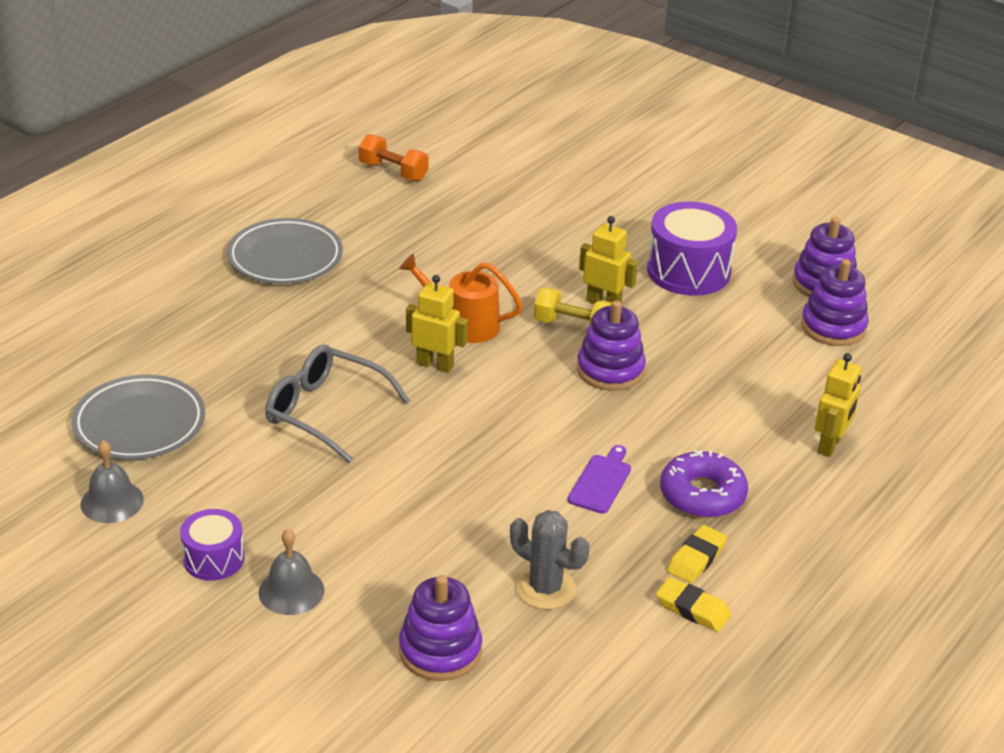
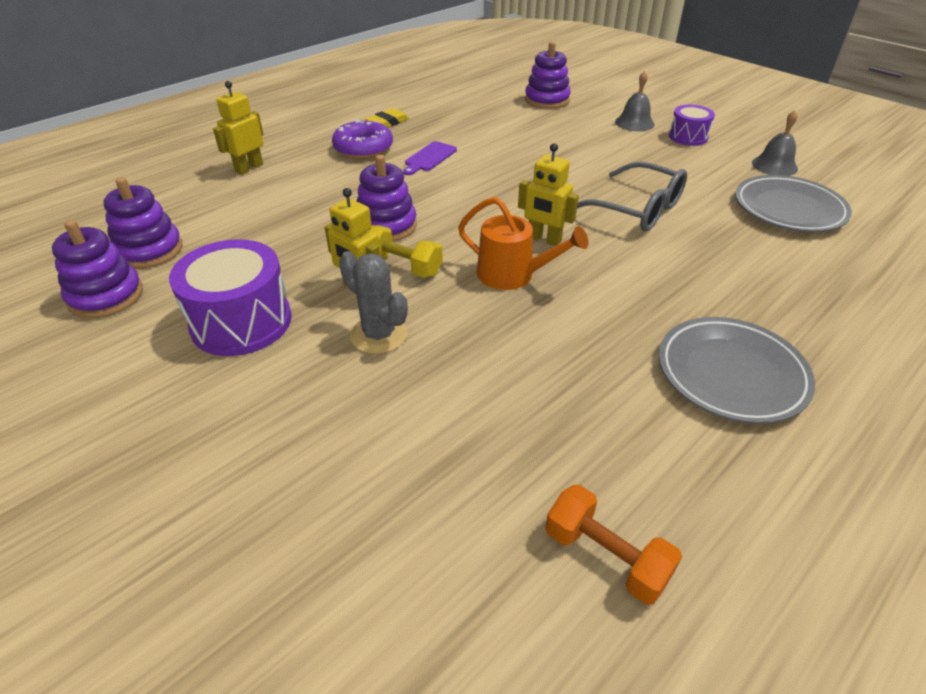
camera: 170 degrees left, 5 degrees up
(545, 588) = (483, 116): grey cactus -> grey cactus (379, 335)
(692, 609) = (403, 106): yellow eraser -> none

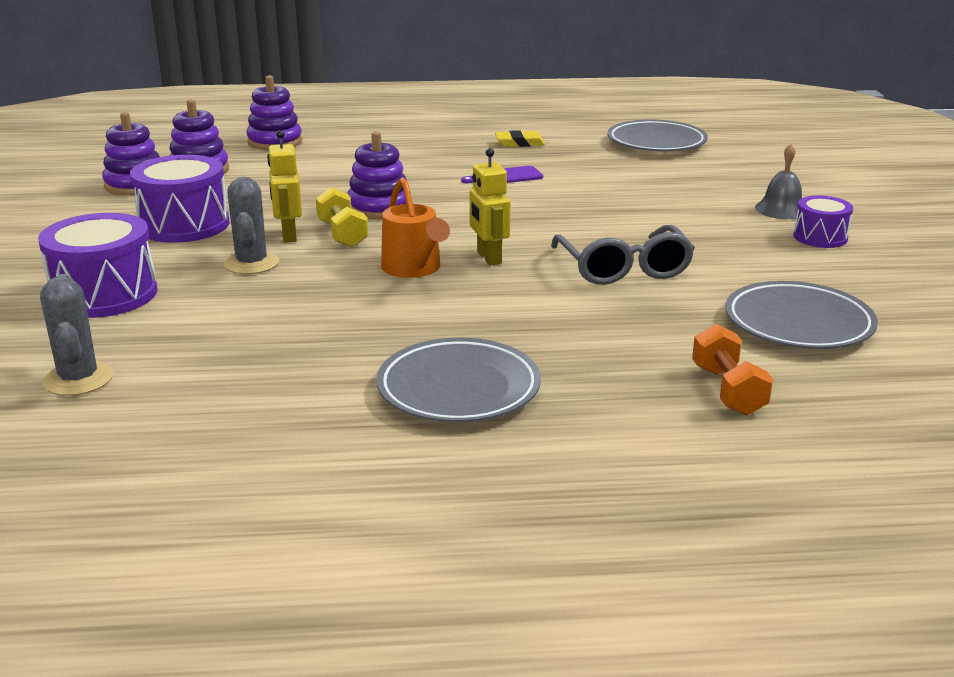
camera: 40 degrees right, 15 degrees down
(249, 168) = (349, 143): yellow robot -> none
(299, 448) = (105, 294): none -> purple drum
(363, 148) = (462, 155): purple donut -> none
(452, 572) = (78, 379): none -> grey cactus
(476, 92) = (656, 142): none -> grey plate
(547, 100) = (720, 166): purple stacking toy -> purple stacking toy (275, 142)
(606, 557) = (168, 418): orange dumbbell -> orange dumbbell (728, 390)
(774, 165) = (874, 289): grey bell -> none

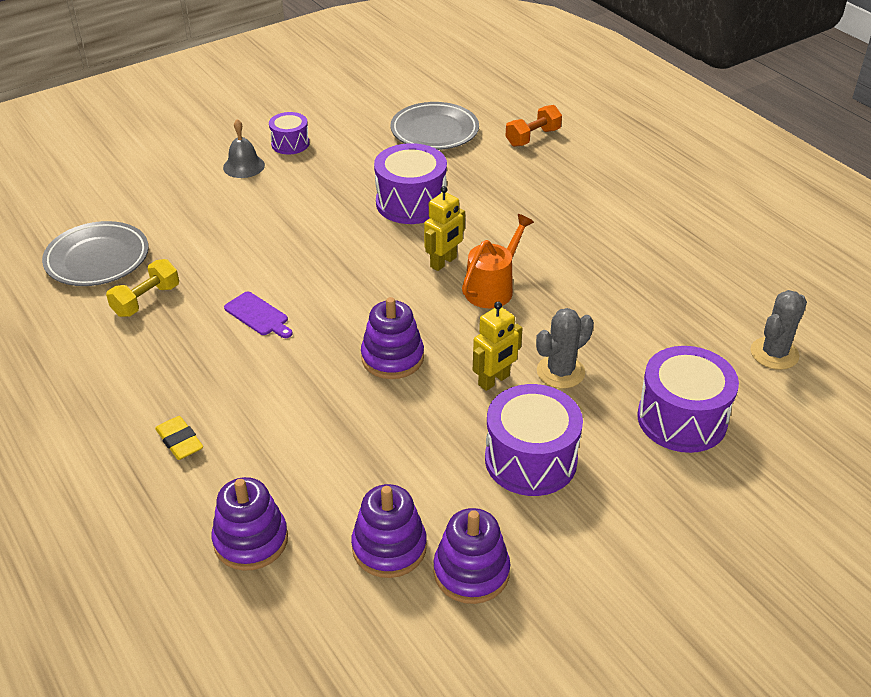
camera: 120 degrees left, 15 degrees up
(342, 234) = (465, 351): yellow dumbbell -> yellow dumbbell (146, 300)
(458, 389) = (621, 212): grey plate -> none
(520, 143) = (146, 342): yellow eraser -> yellow eraser (180, 441)
(624, 269) = (411, 203): grey glasses -> purple drum

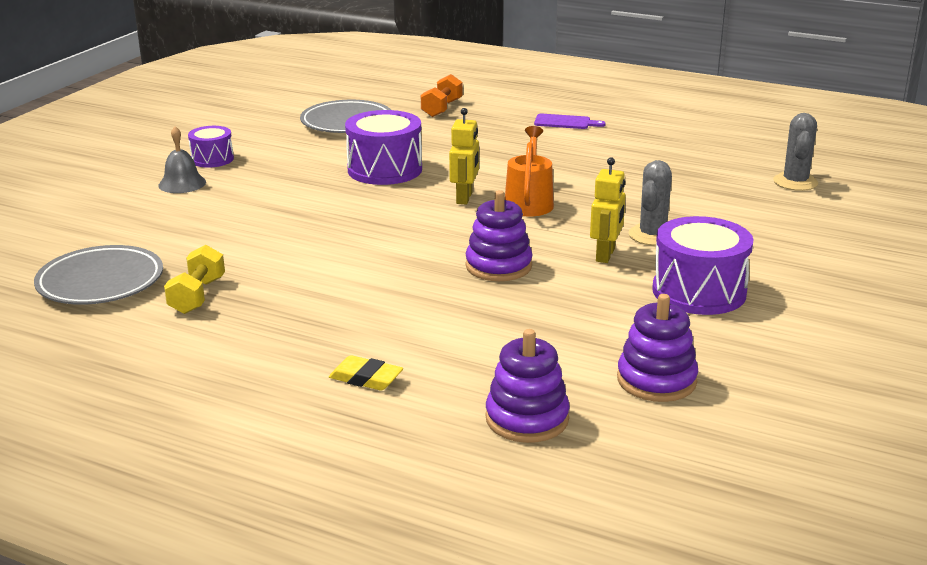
camera: 30 degrees left, 15 degrees down
(258, 315) = (332, 275): purple cutting board -> purple cutting board (565, 122)
(471, 572) = (743, 371): purple stacking toy -> none
(682, 419) = (779, 235): purple drum -> none

